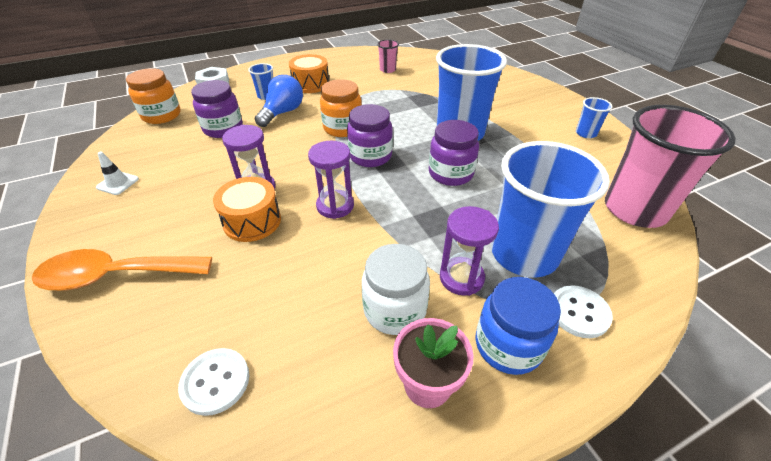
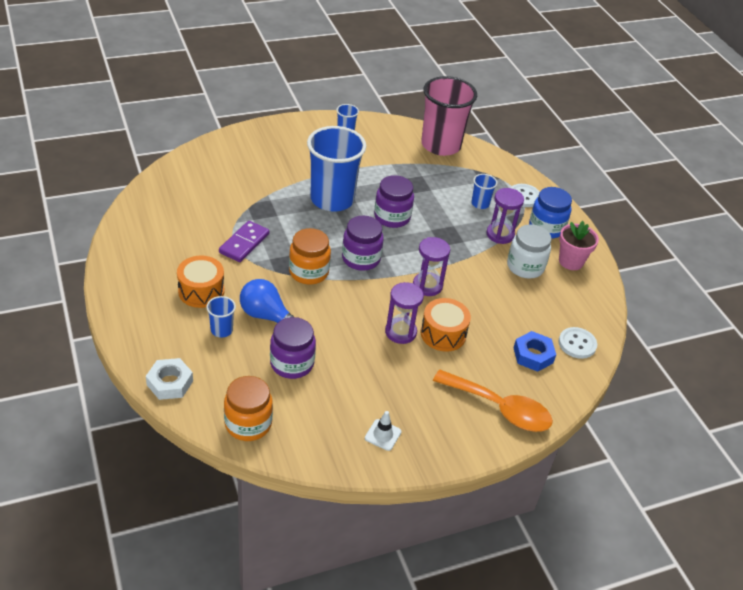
camera: 90 degrees left, 0 degrees up
(115, 275) = (500, 408): orange spoon -> orange spoon turned 60 degrees counterclockwise
(201, 315) = (533, 355): none -> blue nut
(373, 95) = (244, 243): none -> purple domino
(387, 70) = (182, 224): pink cup -> none
(524, 254) = (480, 204): blue cup -> blue cup, size x0.43

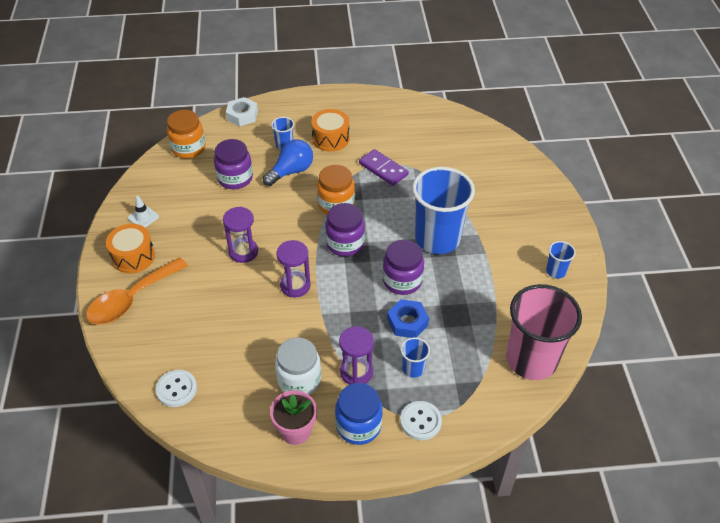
camera: 110 degrees right, 5 degrees up
(443, 334) = (230, 282): orange drum -> orange drum (133, 257)
(533, 355) = (178, 345): blue nut -> blue nut (407, 322)

